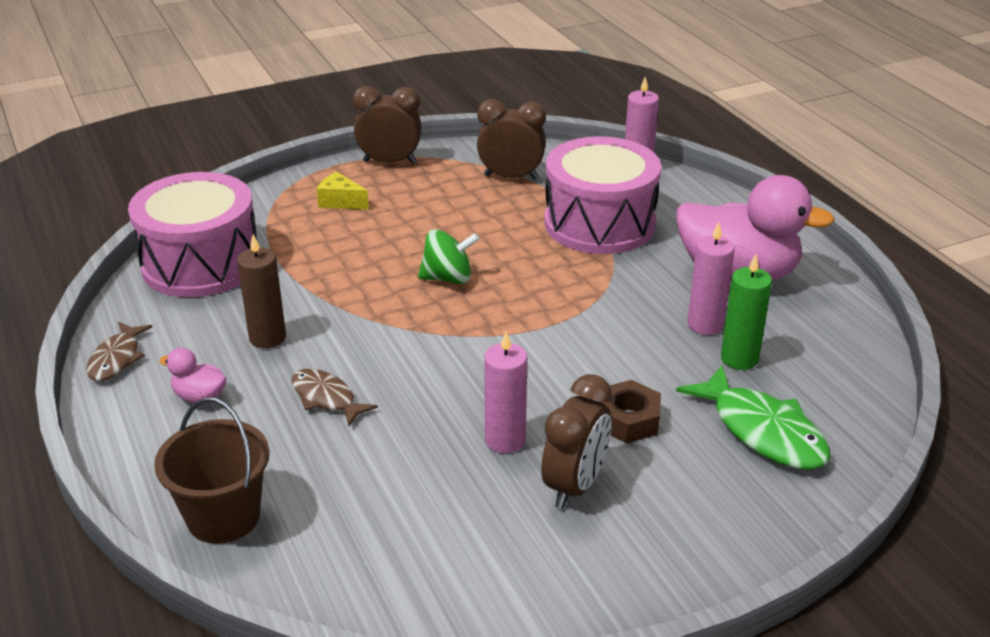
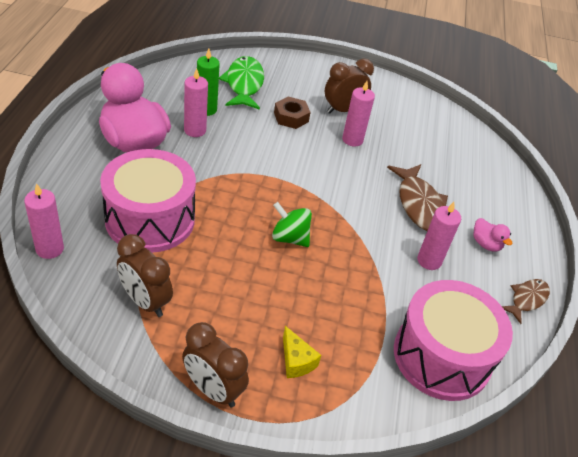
camera: 150 degrees left, 10 degrees up
(223, 517) = (498, 178): brown bucket -> none
(267, 338) = (429, 261): brown candle -> pink candle
(326, 398) = (419, 204): brown fish -> brown fish, size x1.65

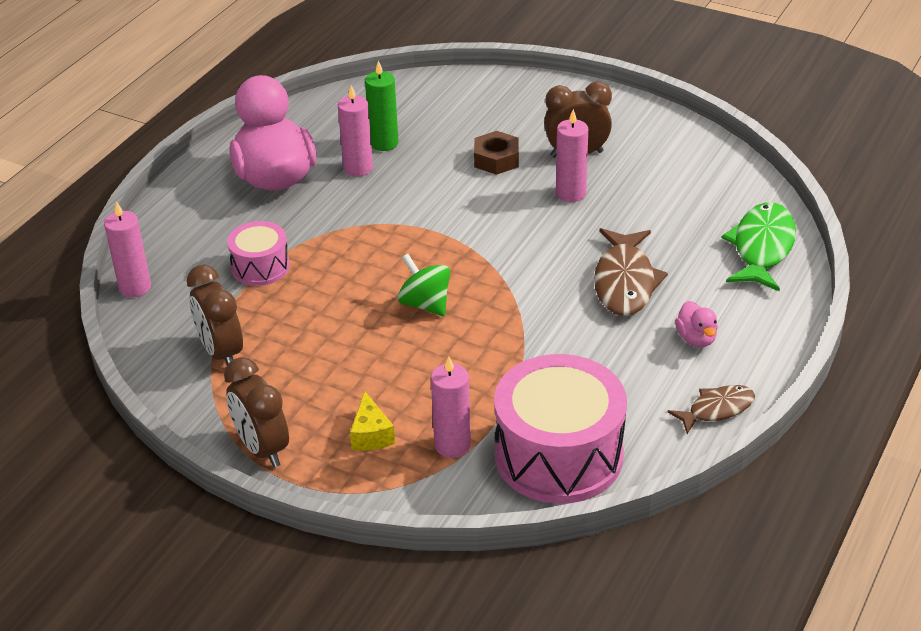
camera: 25 degrees right, 5 degrees down
(150, 219) = (260, 267): pink drum -> pink drum, size x0.52
(244, 84) = (450, 113): green fish -> green fish (762, 248)
(429, 261) = (601, 349): pink candle -> pink candle (452, 445)

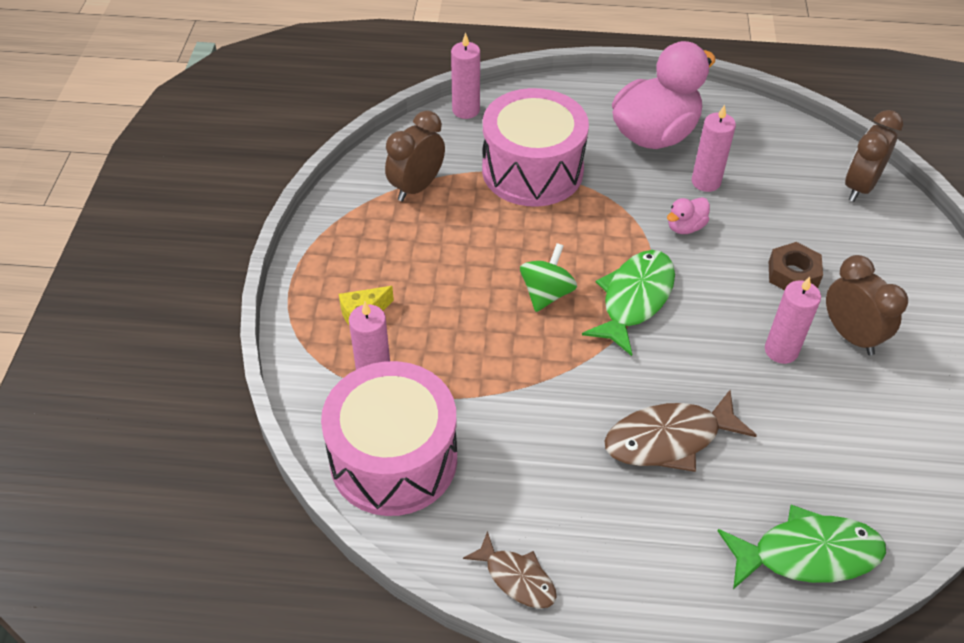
camera: 65 degrees right, 10 degrees up
(260, 267) = (532, 170): pink drum -> pink drum, size x1.90
(262, 448) = (319, 253): brown clock -> brown clock (859, 187)
(384, 143) = (755, 186): green candle -> none
(466, 254) = (634, 299): none -> green fish
(696, 338) = (616, 529): pink duck -> pink duck (685, 227)

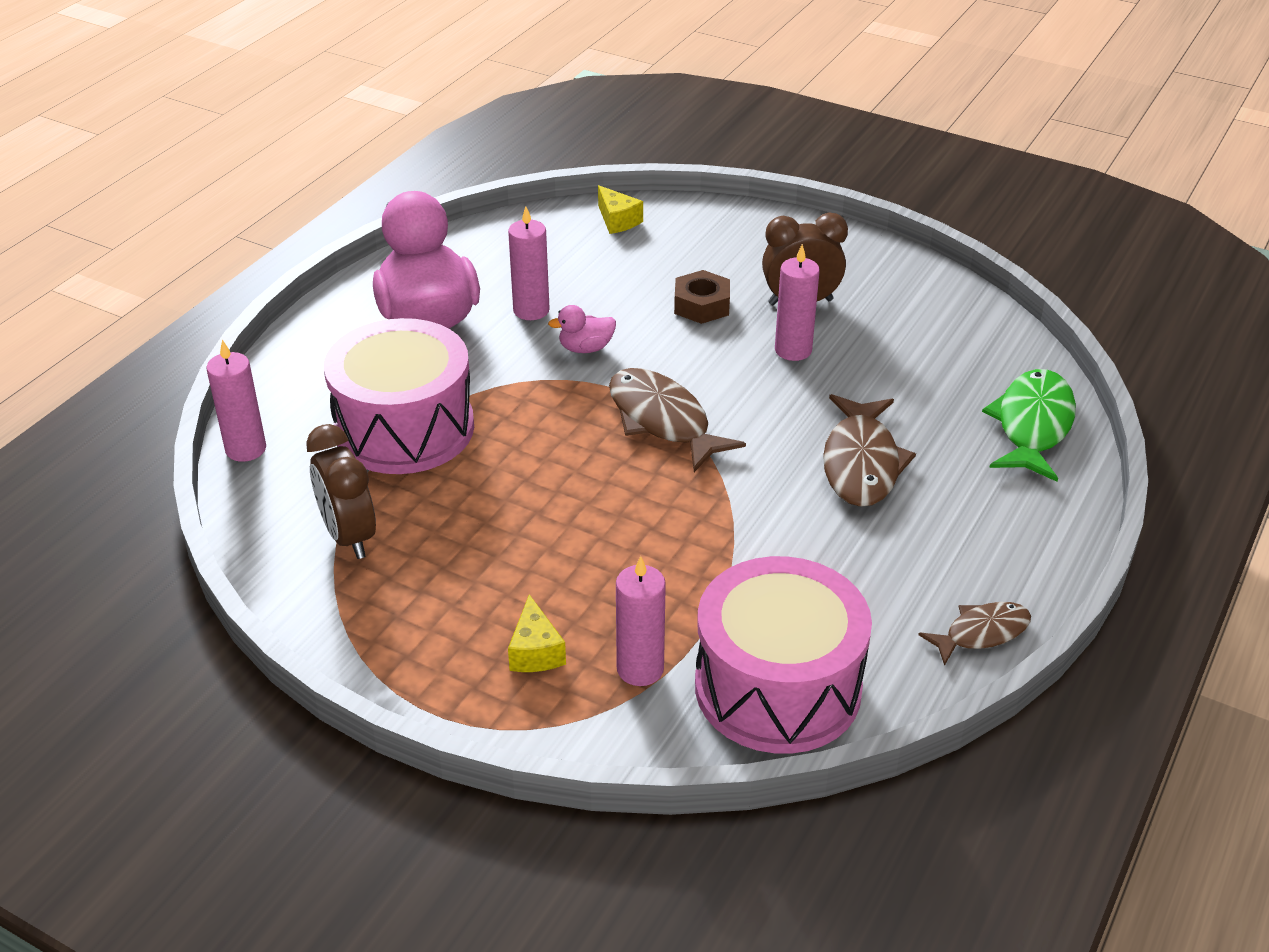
camera: 65 degrees left, 10 degrees down
(546, 293) = (609, 483): green spinning top -> none
(634, 299) = (663, 421): green fish -> brown fish
(685, 227) = (585, 348): pink duck -> pink duck turned 90 degrees clockwise
(859, 187) = (617, 221): brown clock -> yellow cheese

